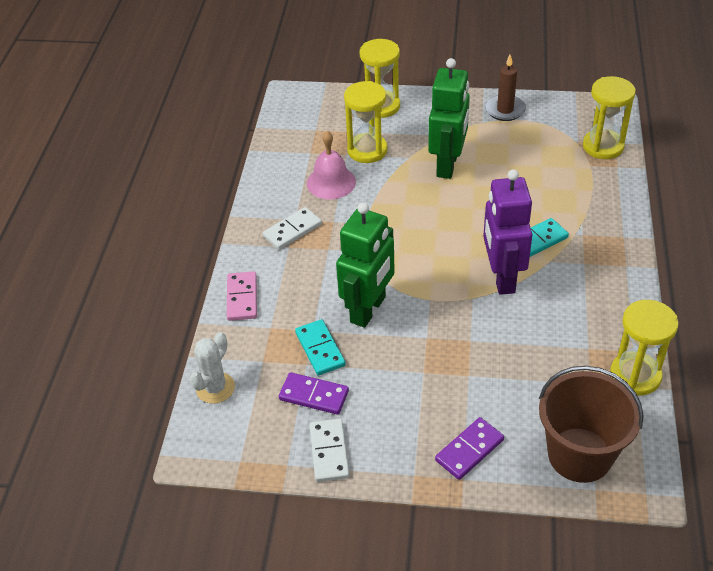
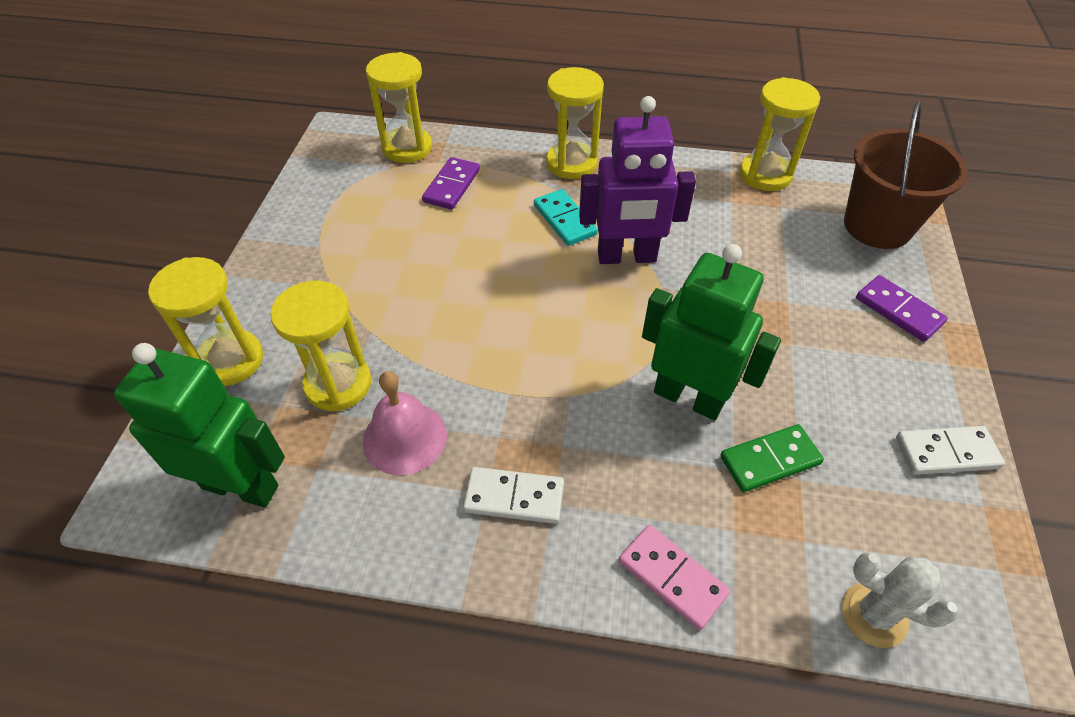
camera: 90 degrees left, 5 degrees up
(242, 298) = (672, 577): pink domino -> pink domino turned 45 degrees clockwise
(292, 230) = (514, 497): white domino -> white domino turned 45 degrees counterclockwise
(314, 395) = (856, 470): purple domino -> purple domino (452, 186)
(320, 349) = (770, 460): turquoise domino -> green domino
(448, 165) = (402, 290): green robot -> green robot (241, 486)
(505, 110) = (302, 221): brown candle -> none
(612, 242) = (571, 163): none -> yellow hourglass

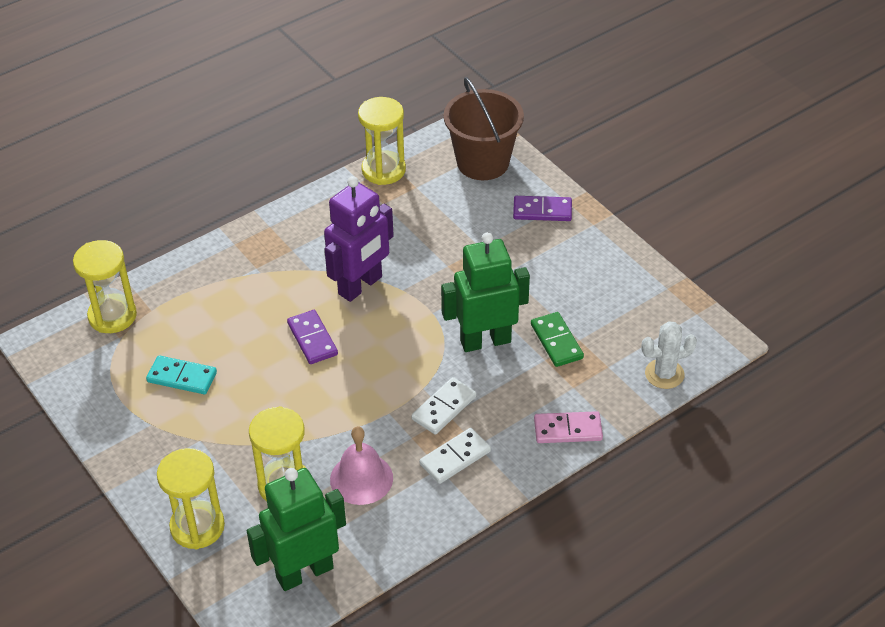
camera: 45 degrees left, 5 degrees down
(452, 186) = (185, 320): purple domino -> purple domino (312, 339)
(565, 220) = (293, 289): turquoise domino -> turquoise domino (182, 377)
(571, 163) = (248, 247): yellow hourglass -> none
(770, 460) = (556, 341): green domino -> green domino turned 45 degrees counterclockwise
(946, 452) = (630, 274): white domino -> white domino (444, 408)

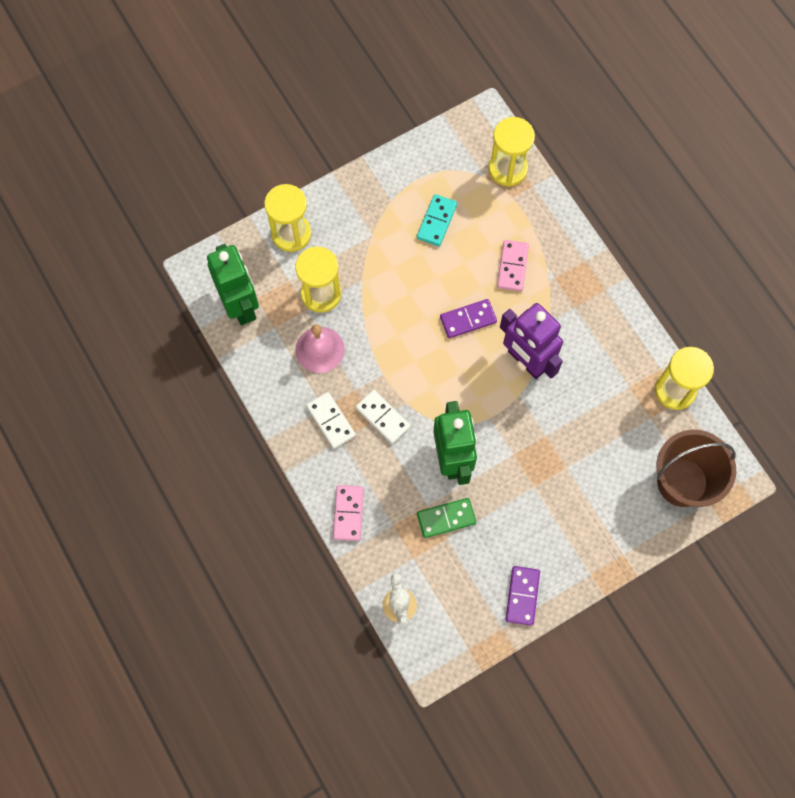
camera: 95 degrees right, 25 degrees up
(242, 304) = (512, 266): none -> pink domino
(542, 211) = (611, 529): purple domino -> purple domino (522, 596)

